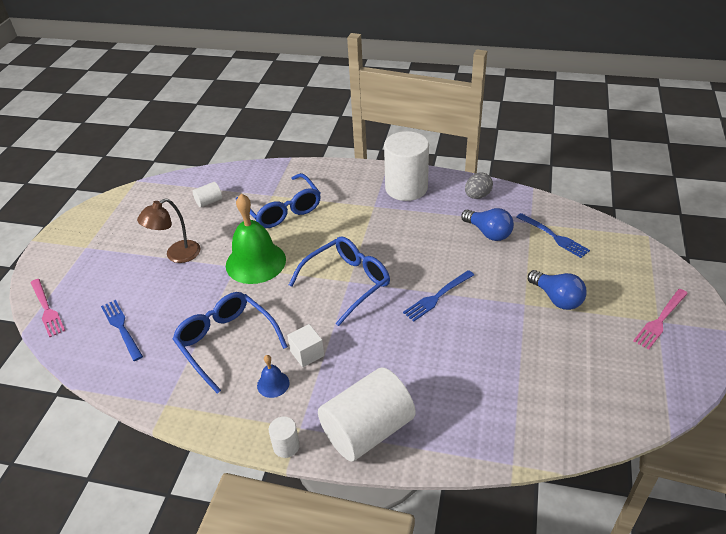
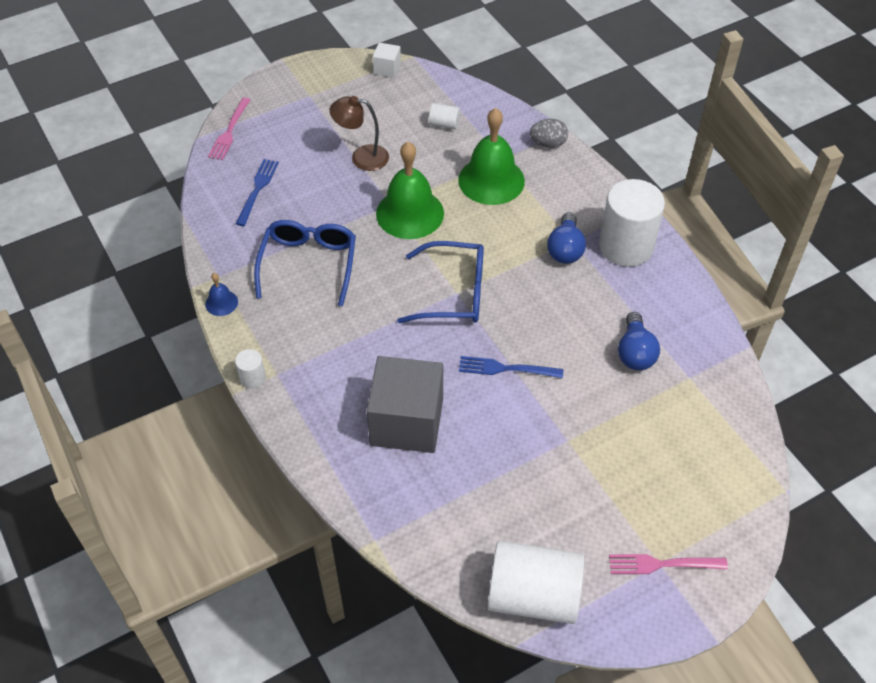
camera: 45 degrees right, 10 degrees up
(273, 384) = (299, 326): blue bell -> blue bell (221, 303)
(282, 210) = (491, 180): blue glasses -> green bell
(307, 353) = (350, 324): white cube -> white cube (387, 69)
(367, 430) = (315, 419): white cylinder -> white cylinder (533, 595)
(426, 376) = (407, 422): none -> grey cube
(477, 196) = (680, 309): grey egg -> grey egg (548, 144)
(554, 236) = (690, 409): blue fork -> none
(557, 298) = (602, 462): blue light bulb -> blue light bulb (565, 249)

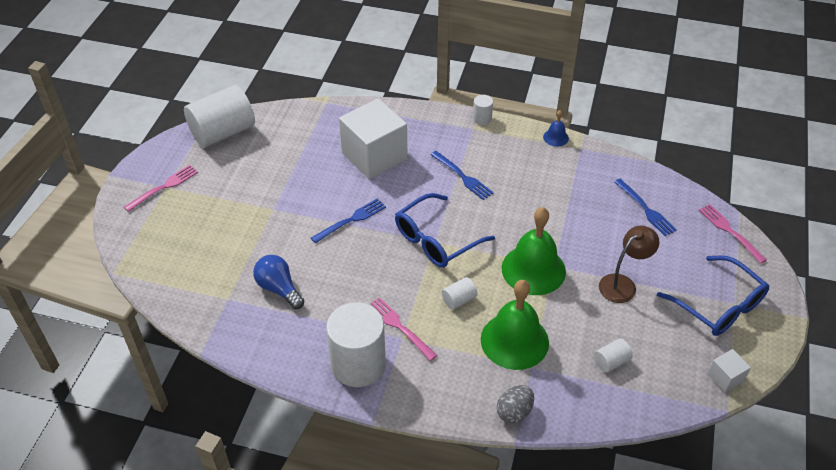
camera: 135 degrees right, 5 degrees down
(309, 264) = (544, 191): blue glasses -> blue glasses (719, 306)
(355, 331) = (463, 177): none -> blue fork
(407, 422) = (374, 156): grey cube -> white cube
(496, 234) = (459, 300): none -> white cylinder
(565, 249) = (399, 327): blue light bulb -> pink fork

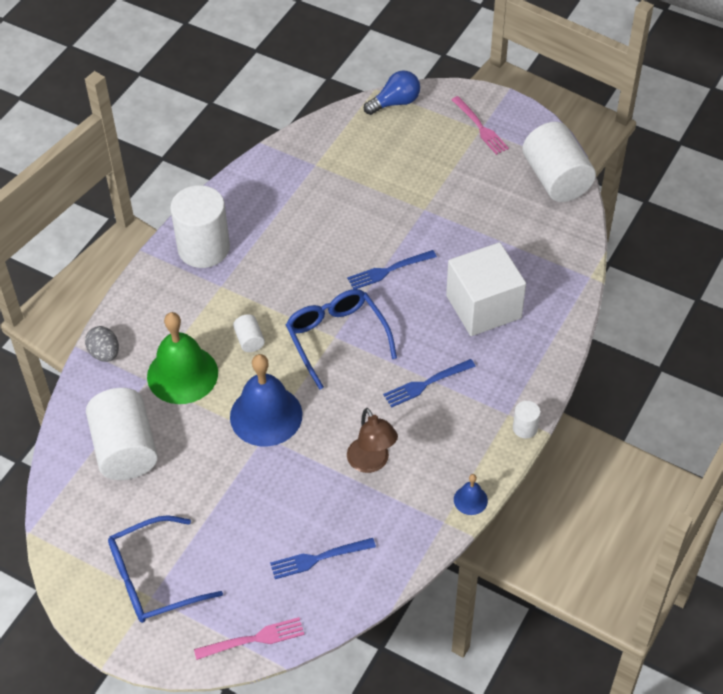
camera: 105 degrees right, 5 degrees up
(279, 288) = (314, 202): blue light bulb -> blue light bulb (395, 102)
(351, 220) = (388, 270): blue fork -> blue fork turned 90 degrees clockwise
(399, 327) = (234, 286): pink fork -> none
(533, 269) = (266, 415): green bell -> blue bell
(611, 362) = (125, 449): white cylinder -> white cylinder, size x2.29
(623, 284) = (216, 494): brown lamp -> brown lamp (371, 462)
(725, 377) = (65, 546): white cube -> none

